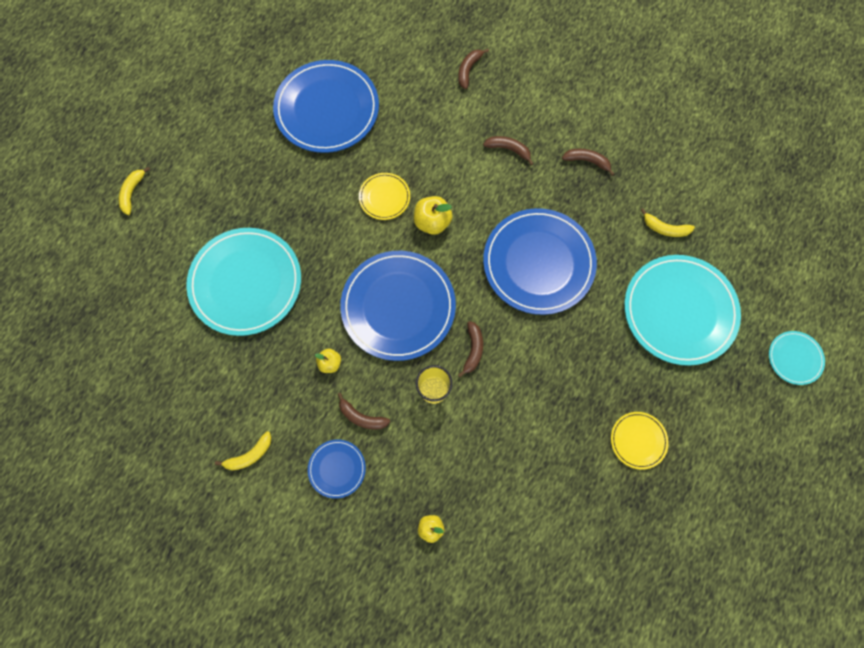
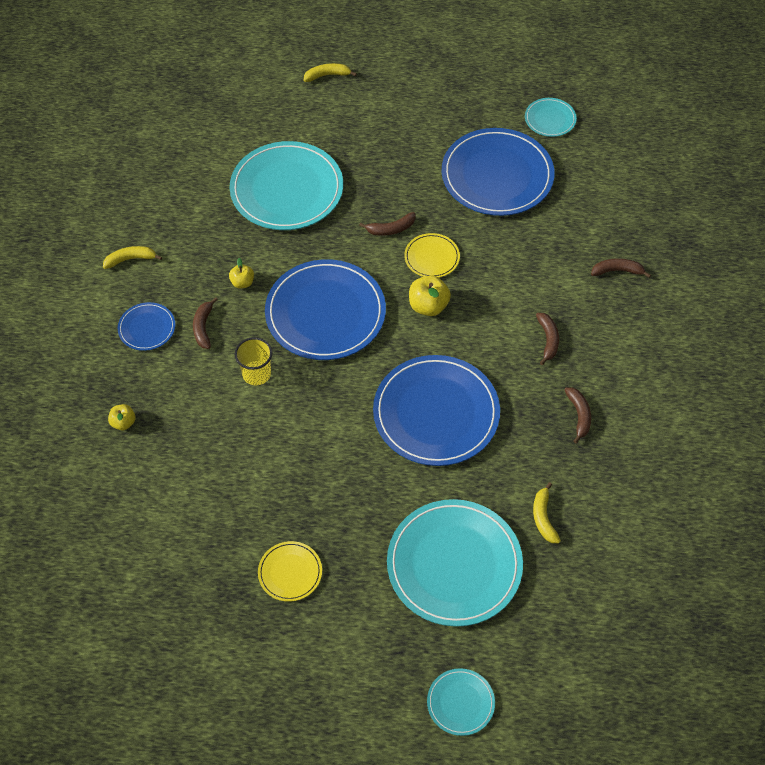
camera: 65 degrees right, 15 degrees down
(249, 455) = (130, 259): yellow banana -> yellow banana turned 135 degrees clockwise
(291, 42) = (550, 119): none -> turquoise plate
(473, 350) = (313, 391): brown banana -> brown banana (391, 229)

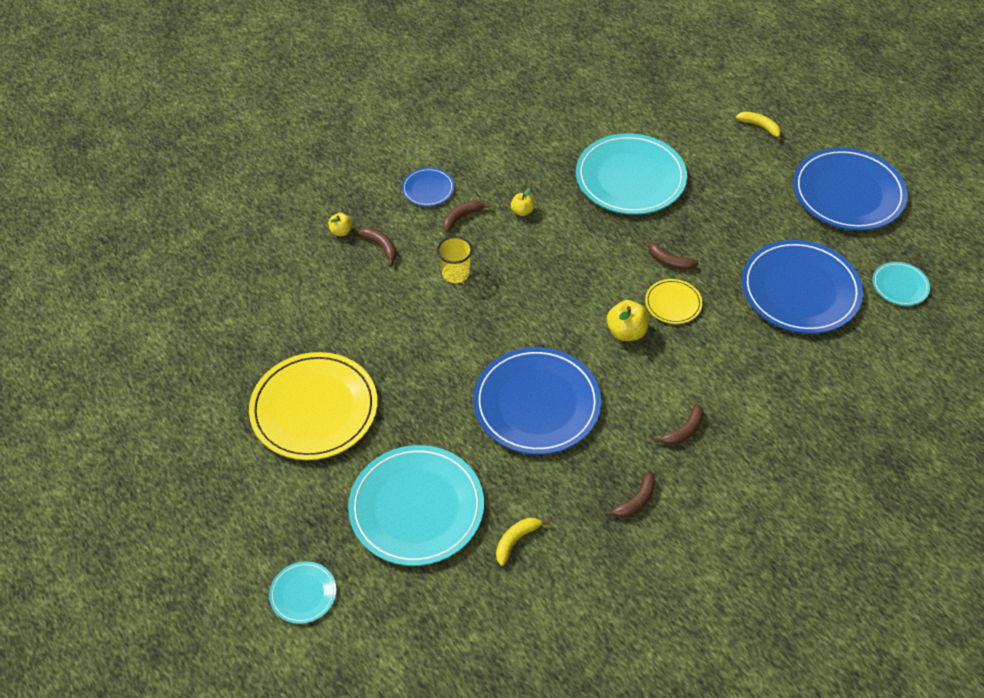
camera: 50 degrees right, 5 degrees down
(130, 259) = (473, 140): yellow banana -> none
(290, 572) = (314, 409): yellow plate -> yellow plate, size x2.11
(325, 313) = (550, 275): blue plate -> blue plate (848, 193)
(617, 271) = (806, 433): brown banana -> brown banana (381, 247)

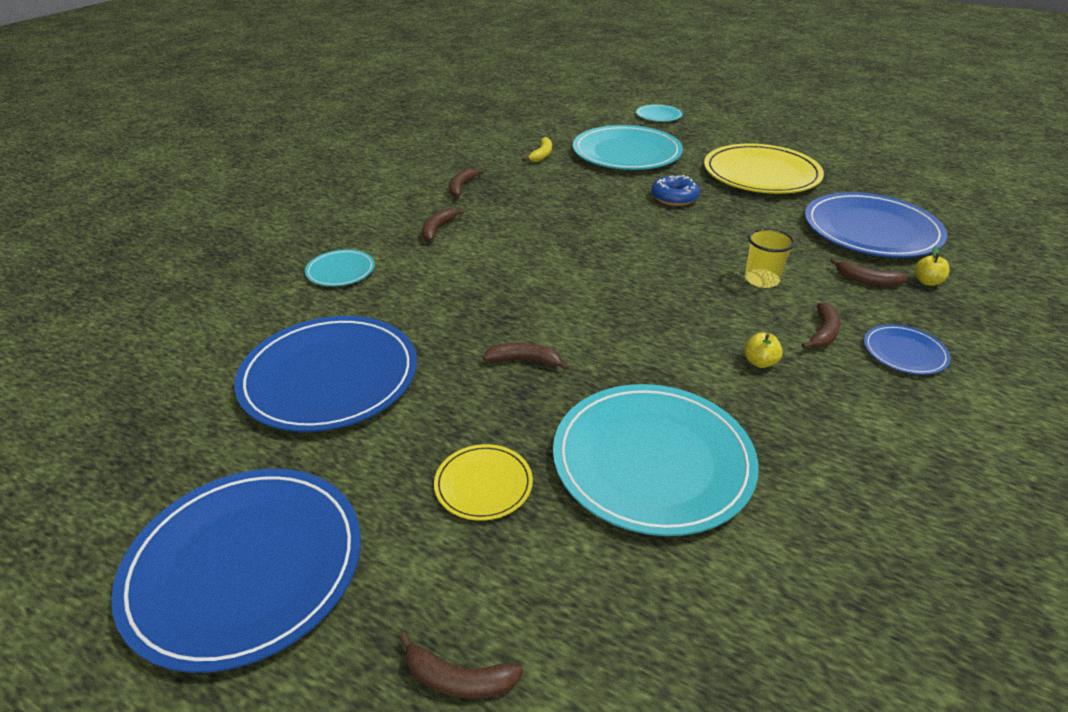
camera: 155 degrees right, 15 degrees down
(434, 401) = (674, 197): none -> blue donut
(536, 403) = (585, 215): blue plate -> blue plate (871, 230)
(626, 332) = (535, 281): yellow apple -> none
(673, 303) = (496, 318): yellow plate -> yellow plate (483, 484)
(760, 127) = (458, 679): yellow banana -> brown banana
(900, 285) = (171, 425): turquoise plate -> turquoise plate (340, 271)

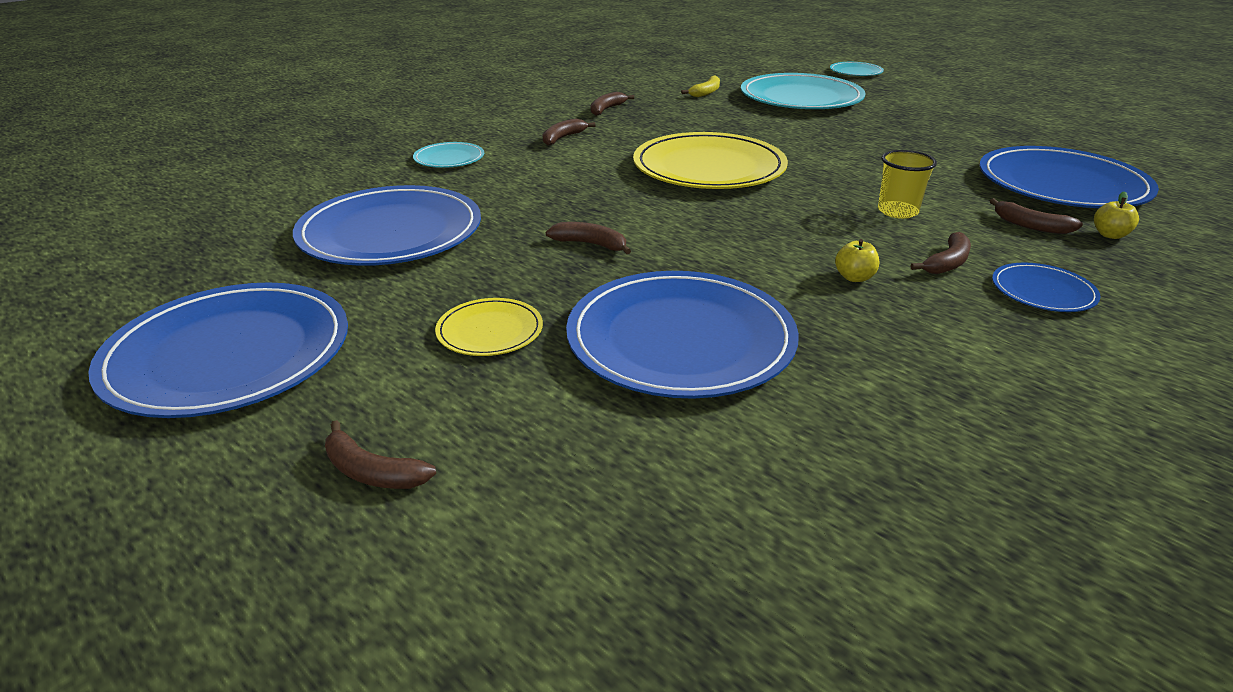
camera: 15 degrees right, 5 degrees down
(652, 461) = (680, 339): turquoise plate -> blue plate
(674, 197) = (834, 136): blue donut -> none
(761, 174) = (950, 126): yellow plate -> yellow plate (709, 167)

